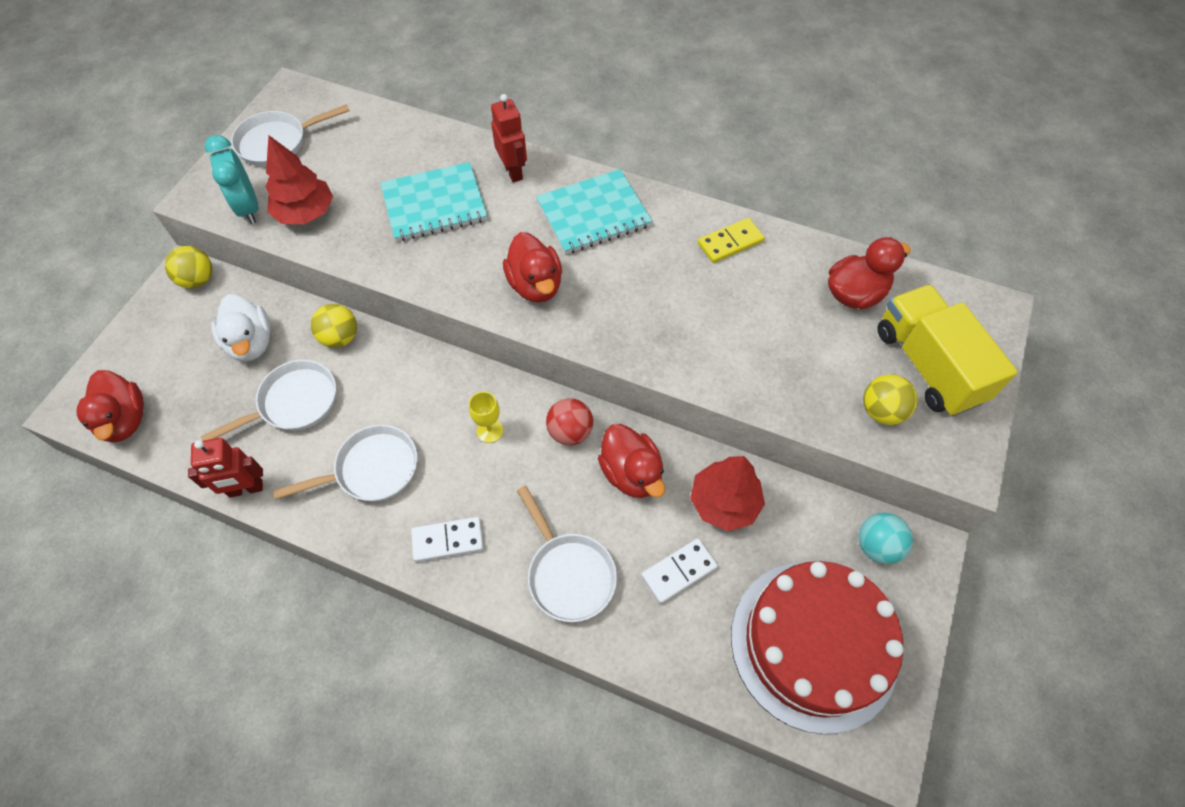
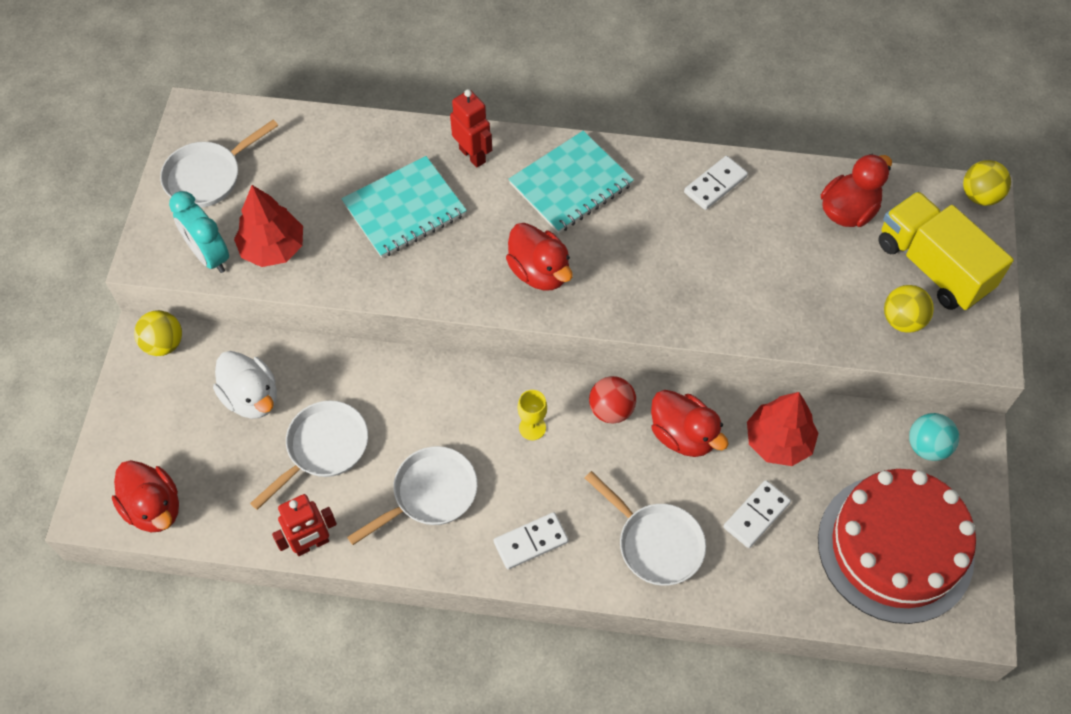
camera: 15 degrees left, 0 degrees up
(340, 338) = (343, 370): yellow ball -> yellow ball (980, 196)
(730, 242) = (715, 184): yellow domino -> white domino

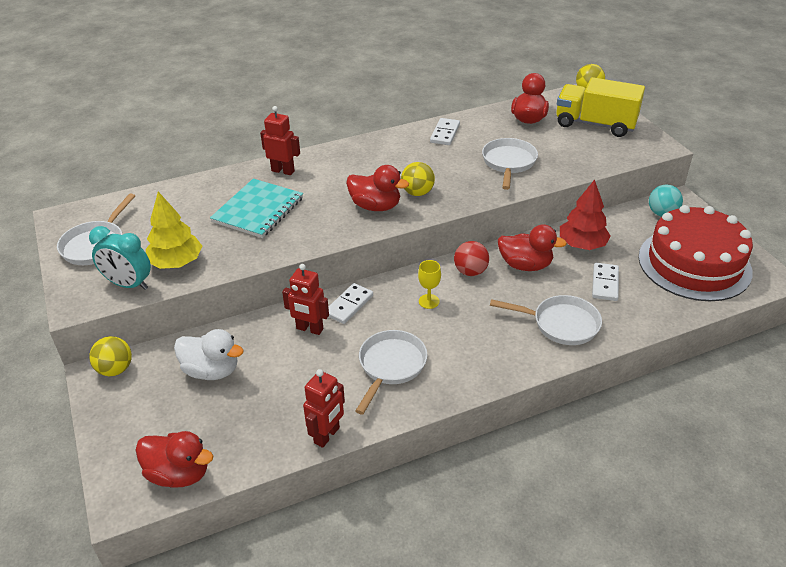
camera: 30 degrees left, 20 degrees down
(273, 248) = (176, 262): red tree -> yellow tree
(323, 448) = (291, 375): white pan -> white pan (508, 163)
(380, 396) = (309, 329): none -> red robot
(531, 542) = (482, 360): white domino -> white domino (349, 305)
(571, 184) = (358, 162): turquoise notebook -> none
(902, 320) = (603, 150): yellow ball -> yellow ball (417, 193)

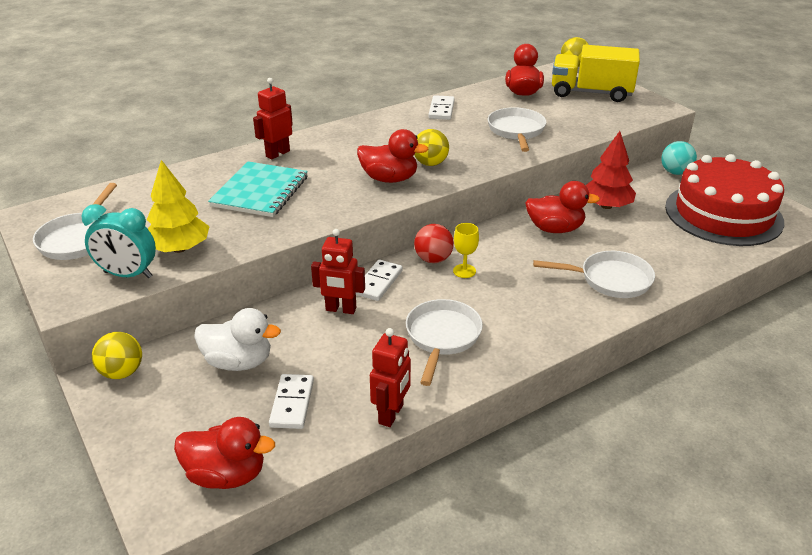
camera: 10 degrees left, 5 degrees down
(283, 171) = (277, 154): red robot -> red robot turned 60 degrees counterclockwise
(470, 271) = (500, 239): red ball -> red ball (433, 259)
(605, 283) = (642, 239): white domino -> white domino (292, 403)

